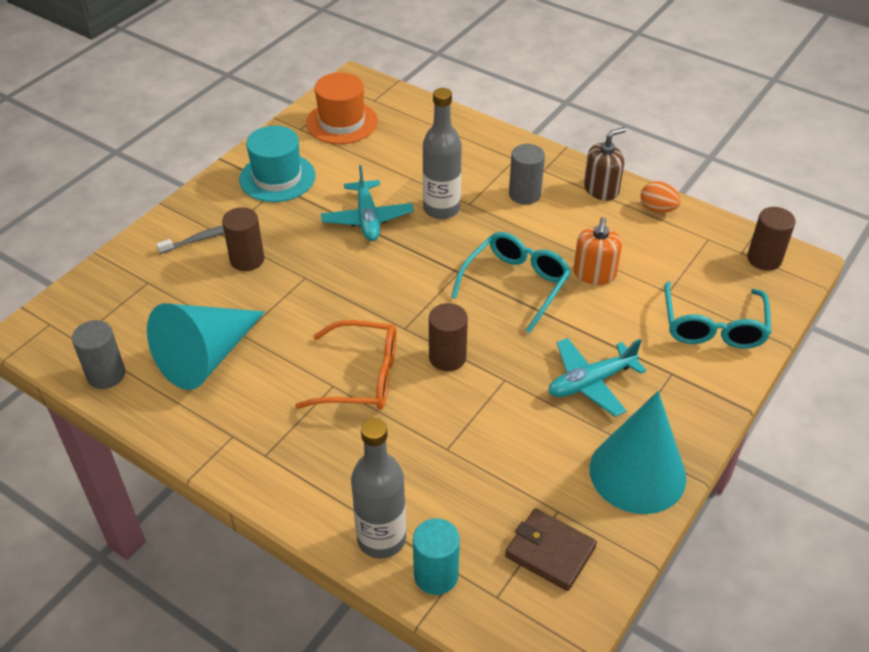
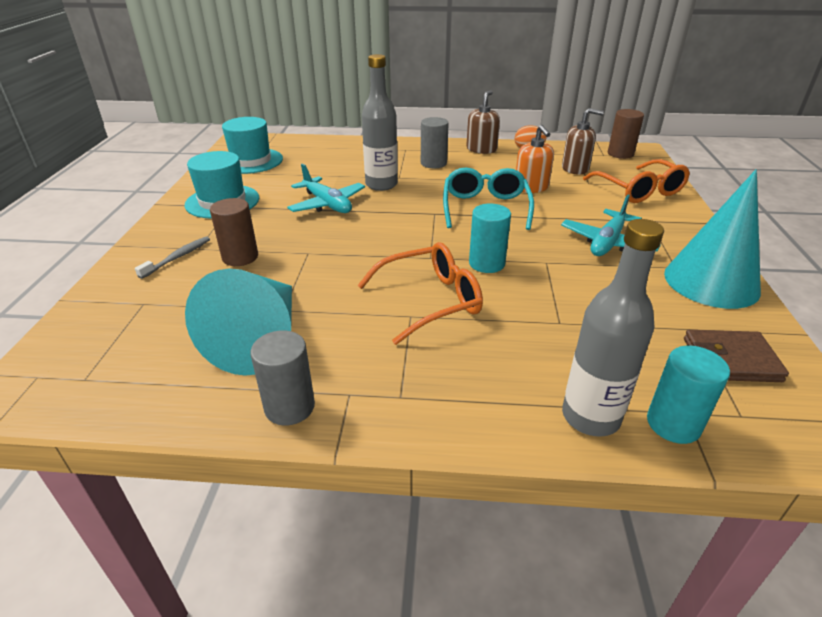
camera: 30 degrees left, 10 degrees down
(106, 375) = (148, 397): grey cylinder -> grey cylinder (289, 407)
(342, 122) = (251, 161): orange hat -> turquoise hat
(447, 357) = (486, 263): brown cylinder -> turquoise cylinder
(678, 263) = (575, 168): none -> brown soap dispenser
(713, 326) = (639, 190): turquoise glasses -> orange glasses

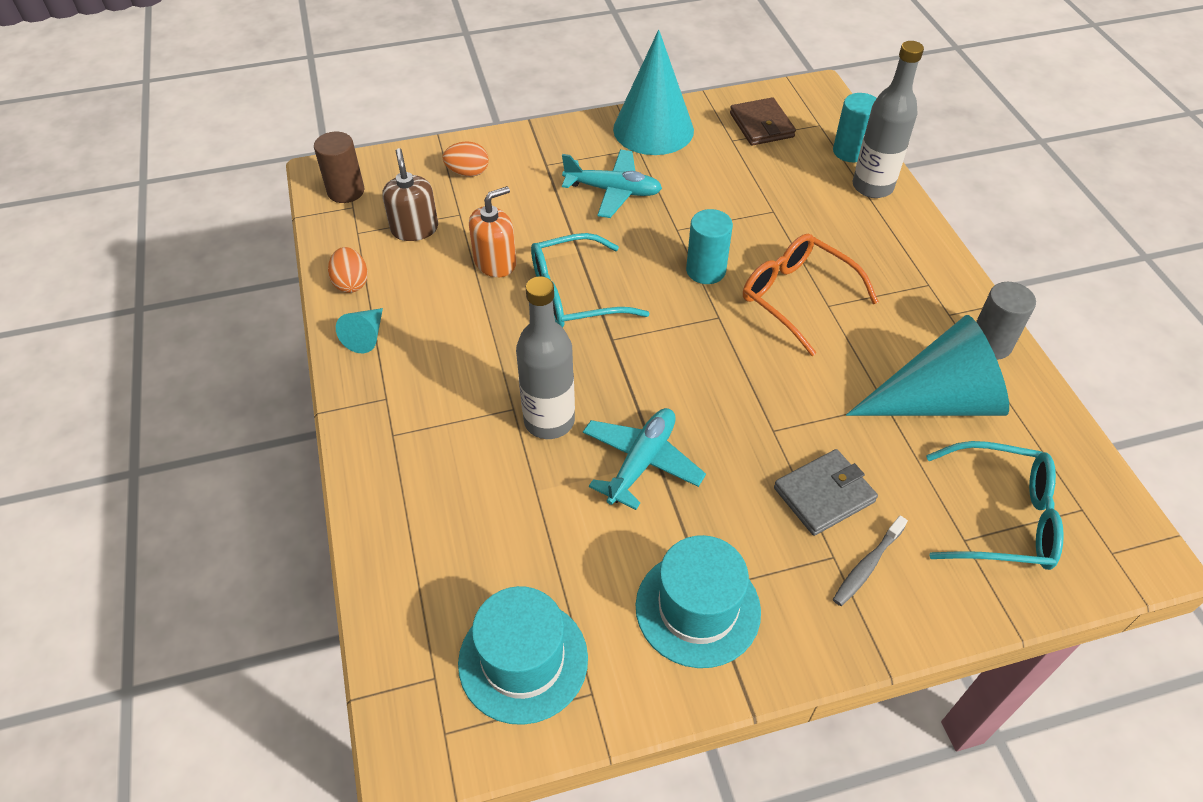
camera: 110 degrees left, 15 degrees up
(134, 328) = (1001, 518): none -> turquoise glasses
(178, 257) = (867, 566): grey toothbrush -> grey toothbrush turned 60 degrees counterclockwise
(240, 257) = (824, 495): brown cylinder -> grey wallet
(433, 163) = (445, 381): grey cylinder -> none
(481, 149) = (366, 336): brown soap dispenser -> turquoise cone
(639, 190) = (468, 173): orange glasses -> orange egg

